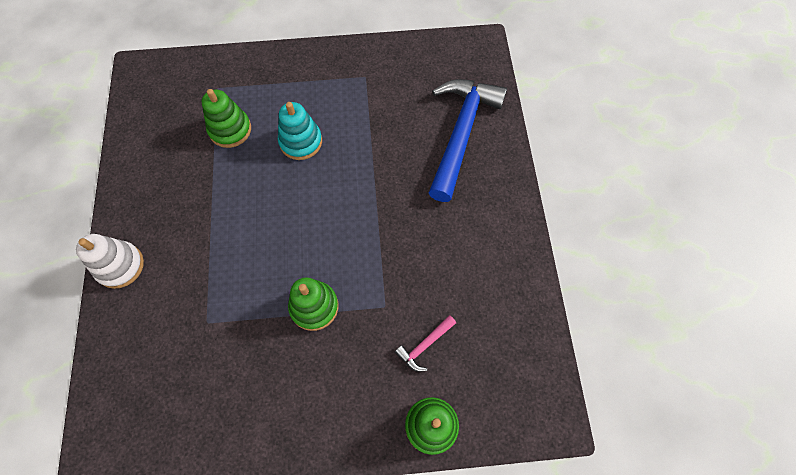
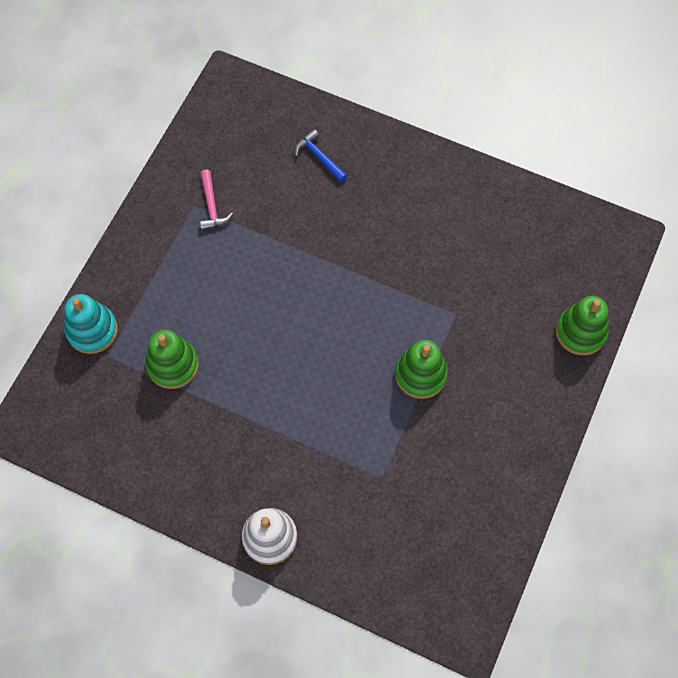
camera: 60 degrees left, 0 degrees up
(301, 141) = (233, 303): turquoise stacking toy -> turquoise stacking toy (92, 330)
(425, 345) = (509, 300): pink hammer -> pink hammer (212, 206)
(461, 134) = (319, 157): blue hammer -> blue hammer, size x0.41

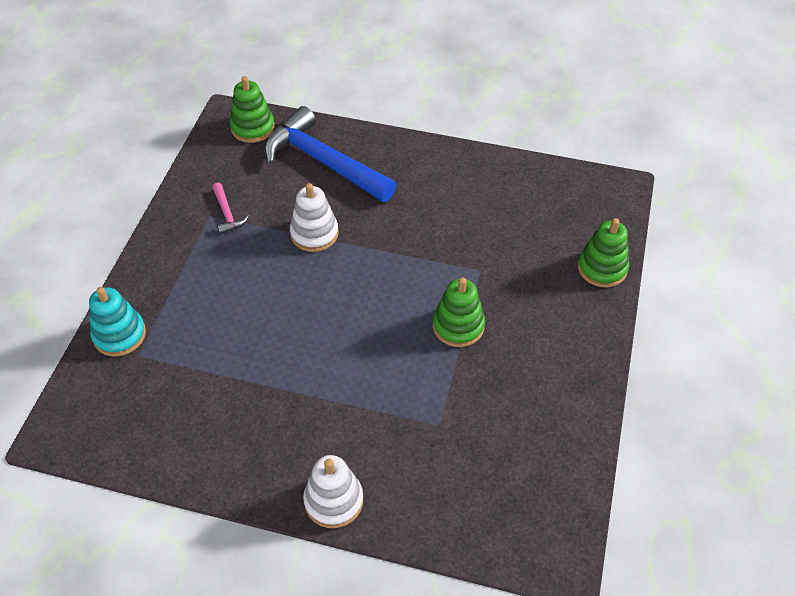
camera: 10 degrees left, 15 degrees down
(172, 365) = (207, 354): green stacking toy -> green stacking toy (253, 128)
(296, 244) = (314, 234): none -> white stacking toy
(319, 157) = (324, 162): blue hammer -> blue hammer, size x2.42

